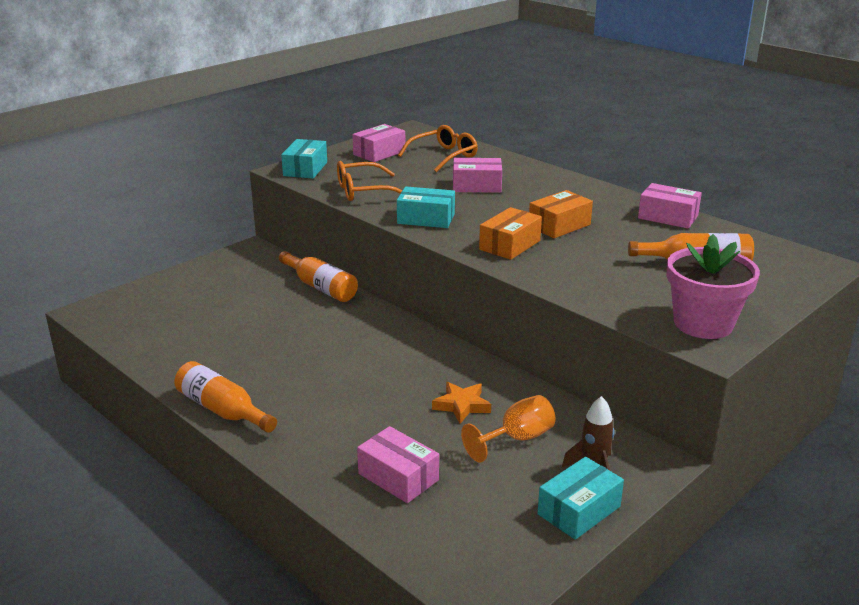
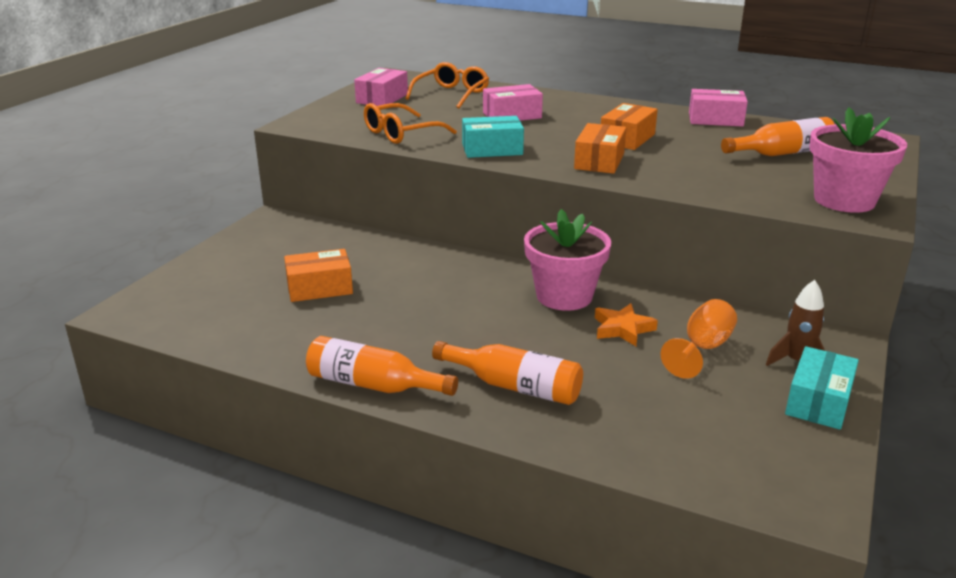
camera: 20 degrees left, 0 degrees up
(244, 319) = (319, 288): none -> orange box
(305, 169) = (316, 121): turquoise box -> none
(320, 287) = (379, 243): orange bottle -> orange bottle (514, 386)
(398, 477) = (621, 411): pink box -> none
(436, 365) = (564, 296): none -> pink flower pot

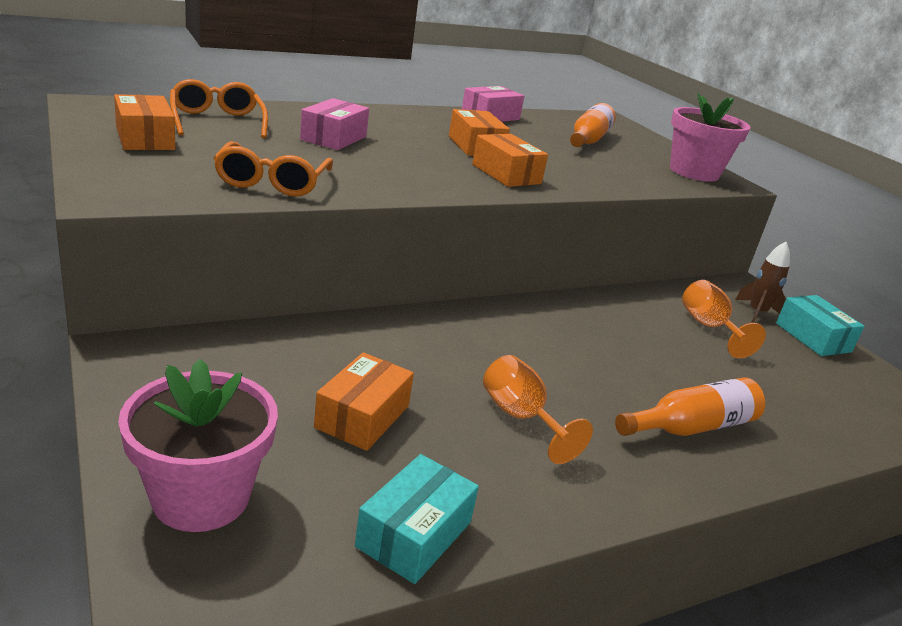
camera: 55 degrees left, 0 degrees up
(373, 385) = (616, 497): orange bottle -> none
(382, 98) = (145, 138): pink box -> orange box
(404, 327) = (520, 418): none -> orange goblet
(492, 149) = (402, 181): turquoise box -> turquoise box (414, 534)
(564, 296) = (564, 322): pink flower pot -> pink flower pot (201, 497)
(622, 329) = (647, 334): orange star -> none

